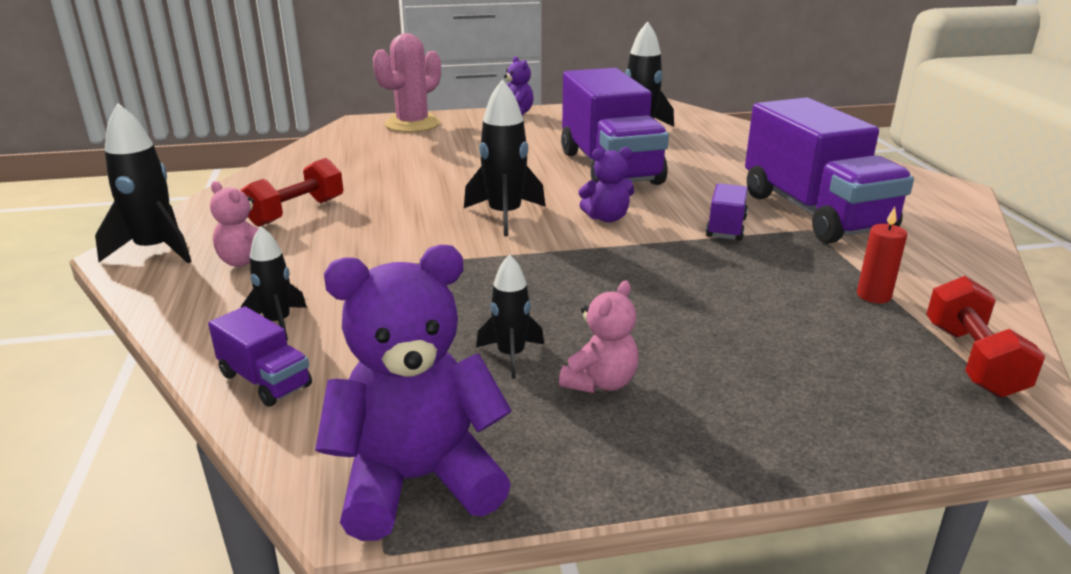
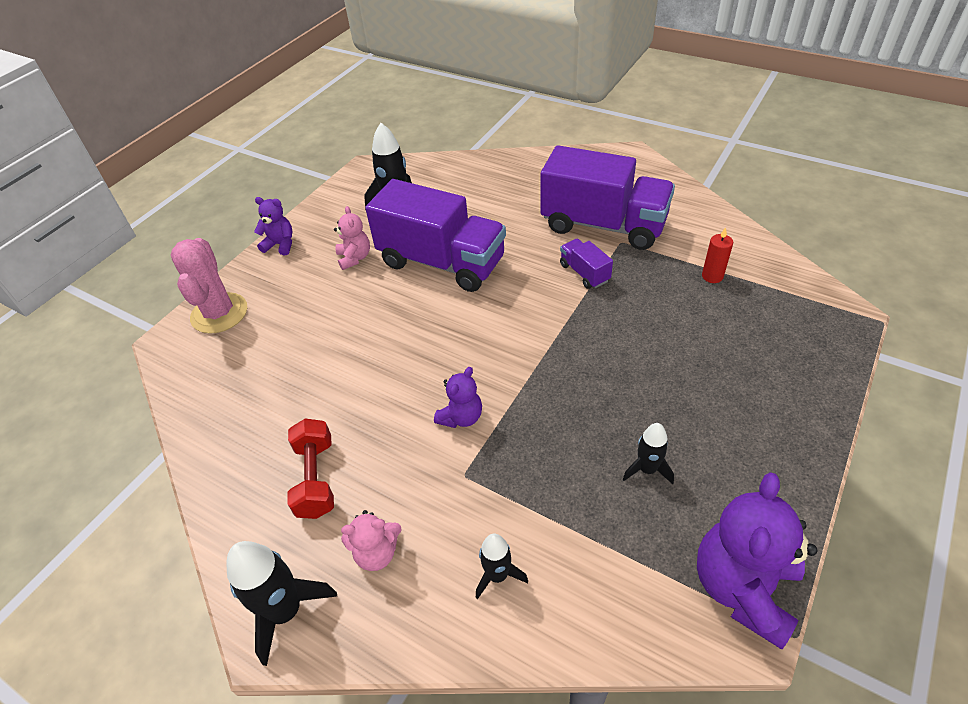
camera: 45 degrees left, 20 degrees up
(265, 380) = (573, 619): purple truck -> none
(505, 216) = (458, 361): black rocket -> none
(600, 382) = (707, 446): pink teddy bear -> pink teddy bear (354, 258)
(607, 218) = (516, 314): purple teddy bear -> purple teddy bear (461, 417)
(972, 360) = (795, 292): red dumbbell -> none

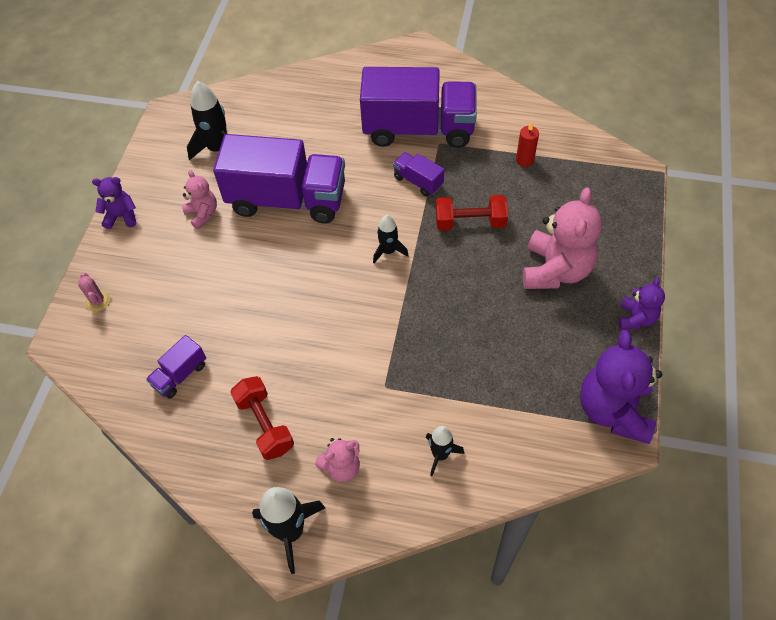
camera: 20 degrees left, 10 degrees up
(219, 313) = (98, 301): pink cactus -> pink cactus, size x0.46
(257, 402) = (180, 375): none -> purple truck
(461, 417) = (363, 339): purple teddy bear -> purple teddy bear (636, 318)
(628, 325) = (470, 222): none -> red dumbbell
(647, 469) = (523, 342): black rocket -> black rocket (388, 251)
(714, 398) = (555, 270): none -> pink teddy bear

